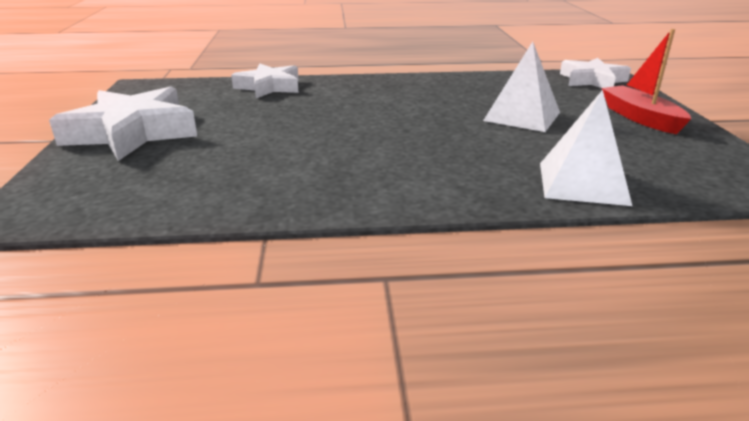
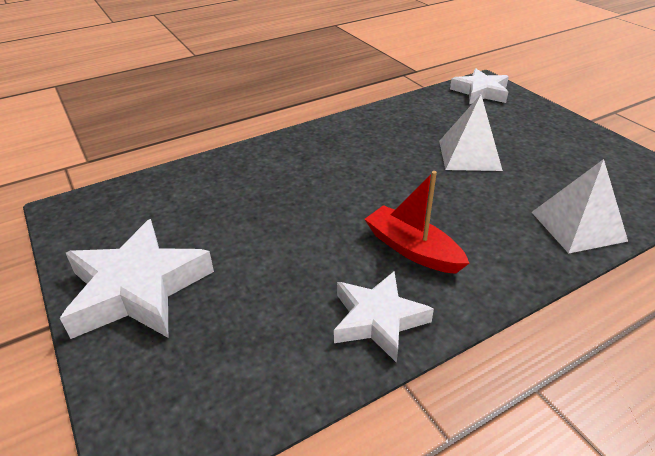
camera: 25 degrees left, 10 degrees up
(269, 87) = (213, 173): white star -> white star (378, 320)
(640, 118) = (551, 133): red boat -> red boat (412, 249)

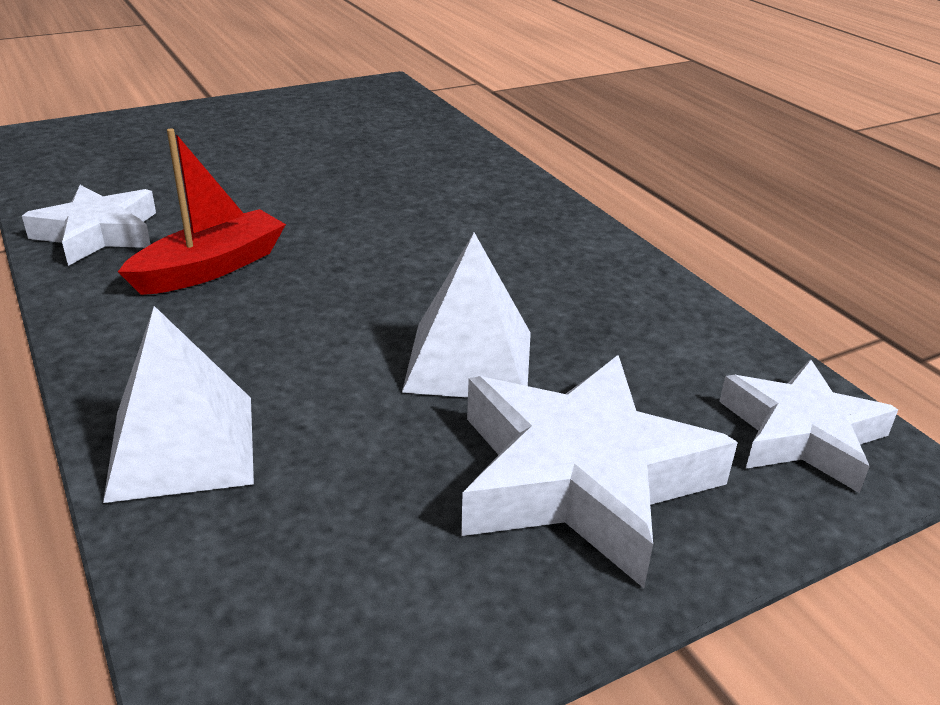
camera: 90 degrees right, 5 degrees down
(137, 289) = (233, 121): white star -> white star (581, 478)

